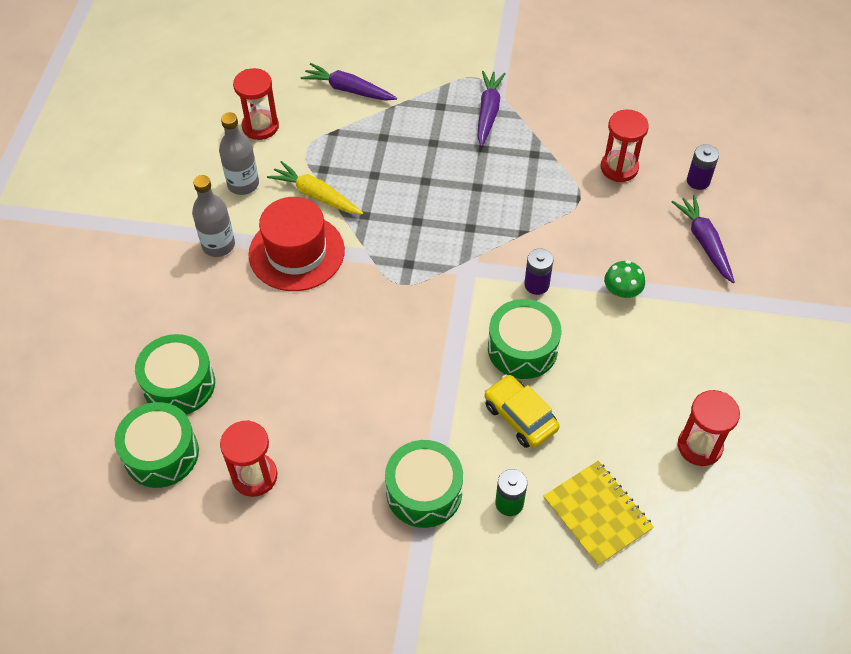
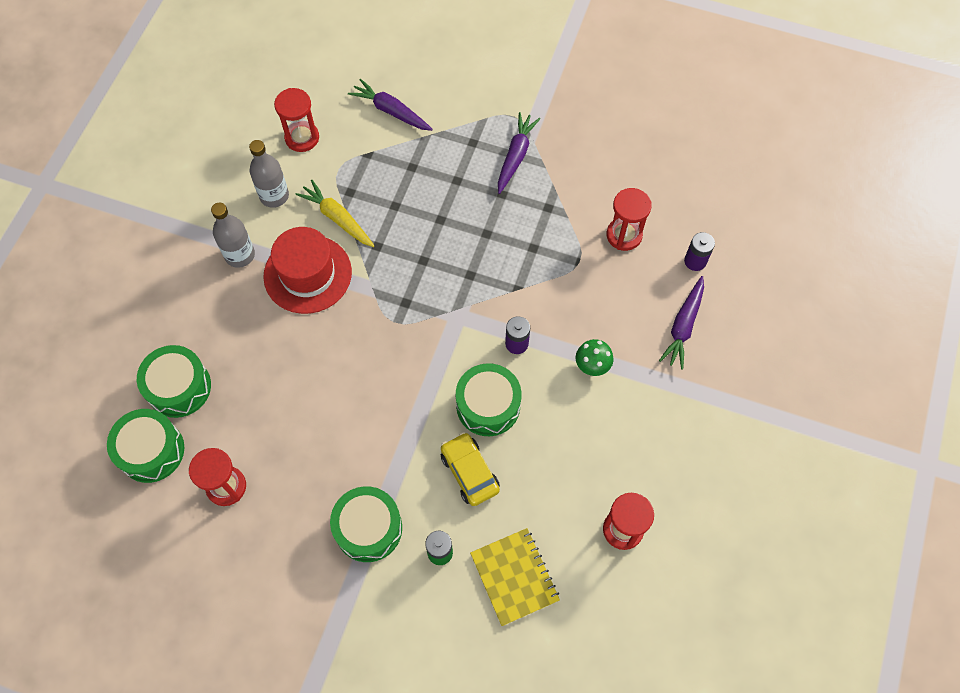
camera: 10 degrees right, 10 degrees up
(704, 242) = (683, 326): purple carrot -> purple carrot turned 150 degrees counterclockwise

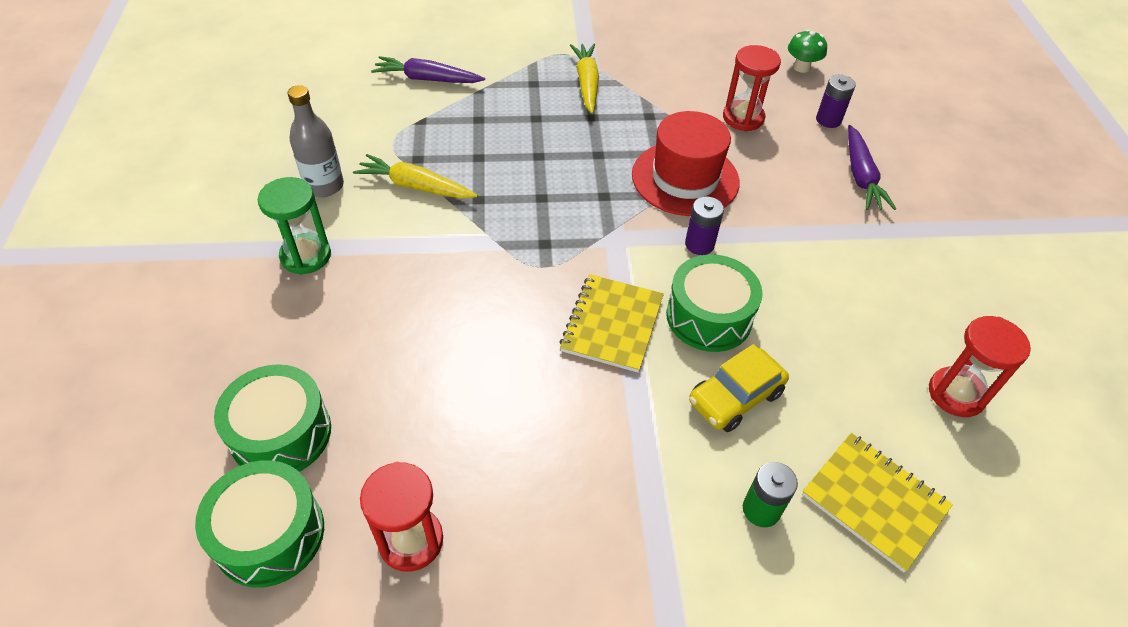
camera: 25 degrees left, 15 degrees down
(240, 255) = (306, 256): grey bottle -> green hourglass
(302, 138) = (333, 125): red hourglass -> none
(307, 274) = (406, 250): red hat -> red hat (685, 178)
(368, 528) = (647, 516): green drum -> none
(418, 386) = (612, 324): none -> yellow notebook
(469, 472) = (735, 397): yellow car -> yellow car turned 75 degrees counterclockwise
(516, 156) = (586, 83): purple carrot -> yellow carrot
(592, 365) = (796, 239): green mushroom -> green mushroom (801, 67)

